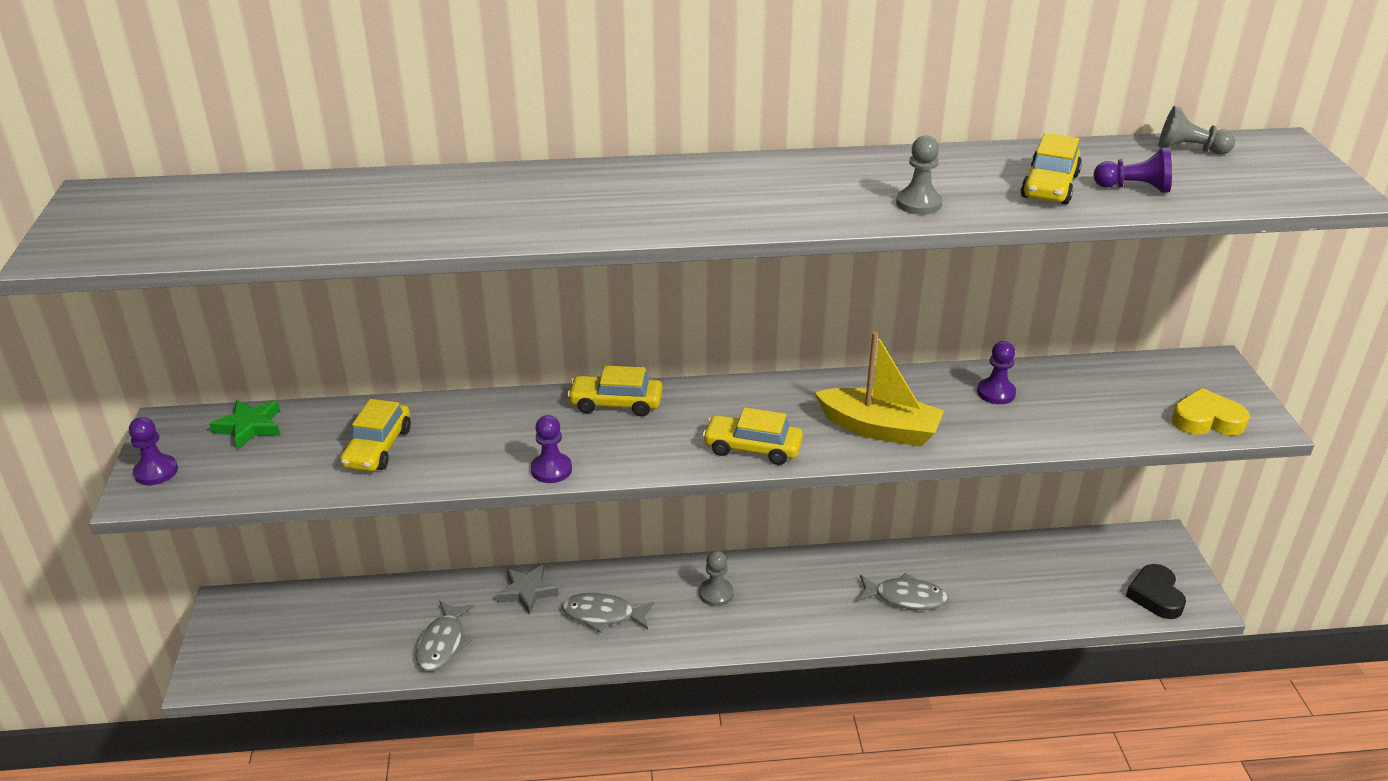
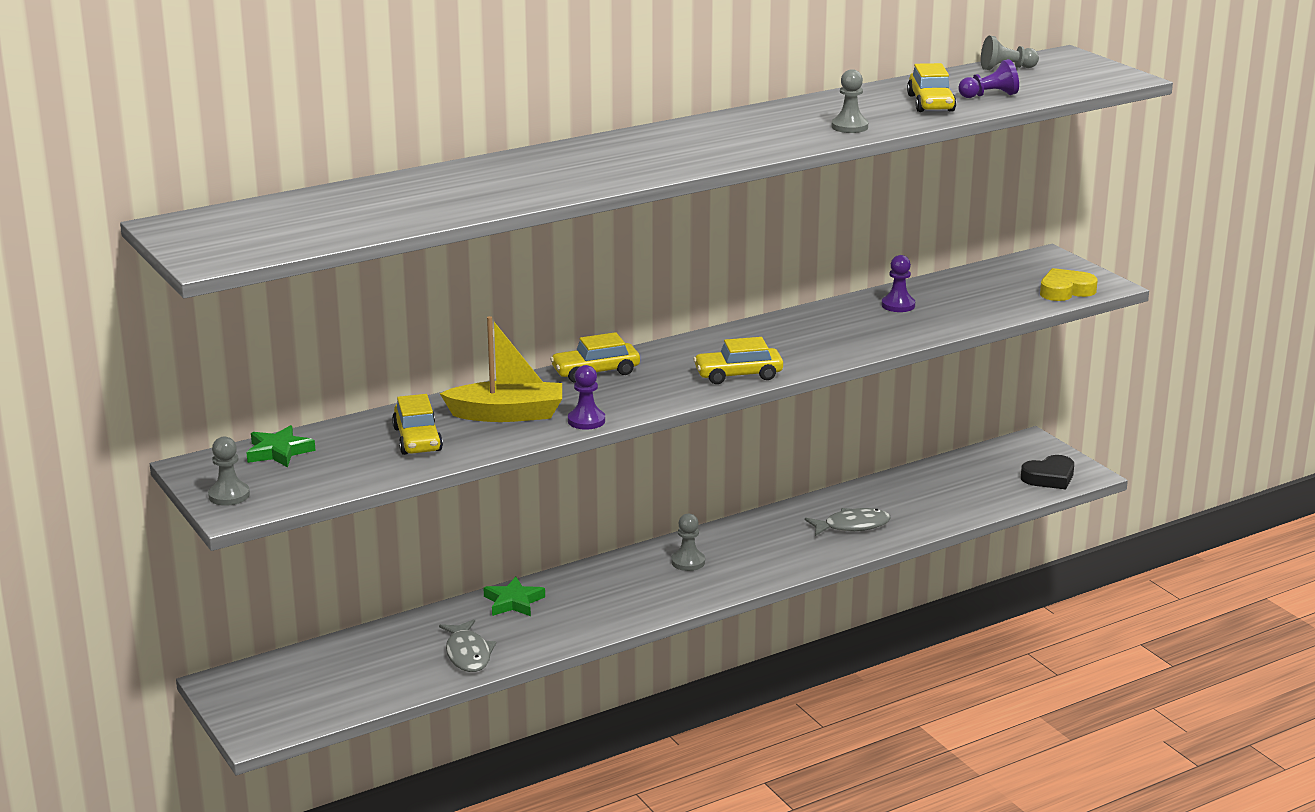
camera: 25 degrees left, 10 degrees down
(156, 471) = (229, 495): purple pawn -> grey pawn
(527, 591) = (513, 602): grey star -> green star
(603, 615) = (599, 600): grey fish -> none
(879, 429) = (828, 344): yellow boat -> yellow boat (507, 414)
(1155, 595) = (1049, 477): black heart -> black heart turned 90 degrees counterclockwise

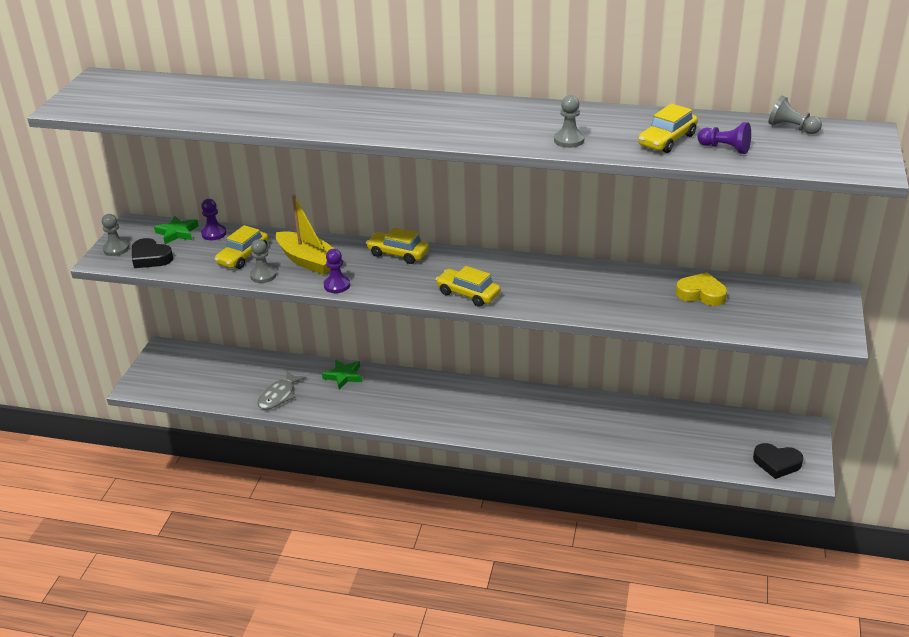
camera: 45 degrees right, 10 degrees up
(298, 485) = (150, 258): none -> black heart
(688, 562) = (464, 401): grey pawn -> grey pawn (263, 275)
(852, 526) = (591, 428): grey fish -> none
(898, 305) = (655, 287): purple pawn -> purple pawn (214, 233)
(1065, 291) = (797, 329): yellow heart -> yellow heart (701, 294)

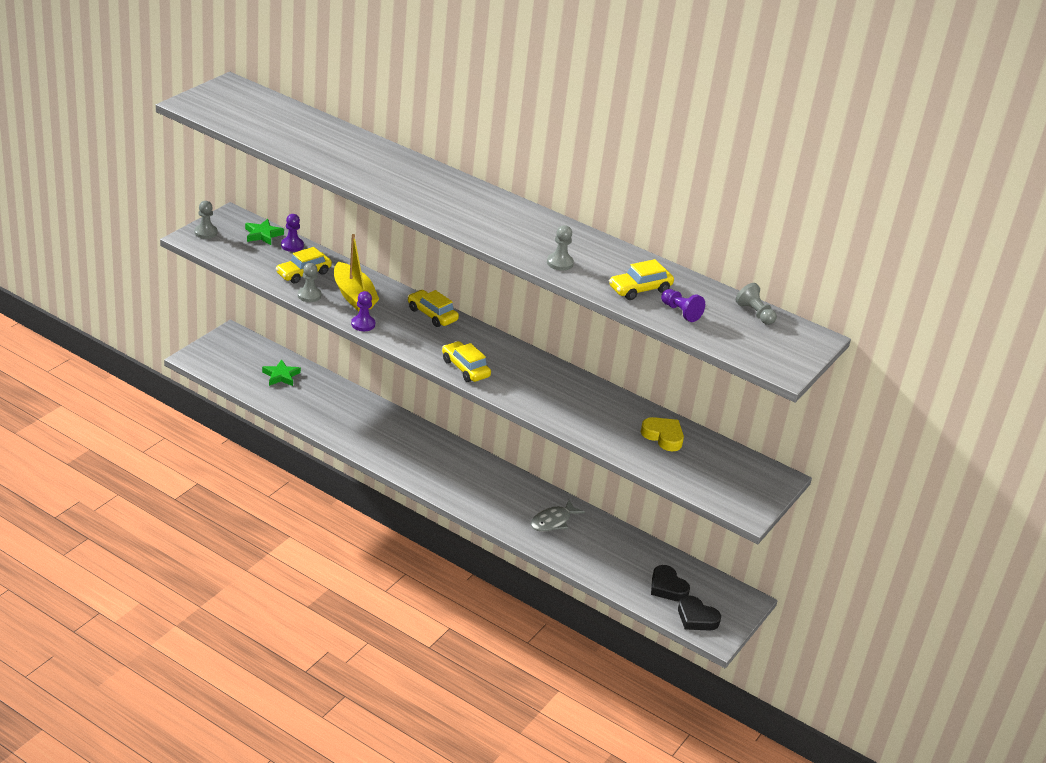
camera: 15 degrees right, 0 degrees up
(150, 258) = (228, 249): black heart -> black heart (667, 587)
(279, 396) = (305, 407): grey fish -> grey fish (553, 521)
(344, 376) = (370, 410): green star -> green star (281, 376)

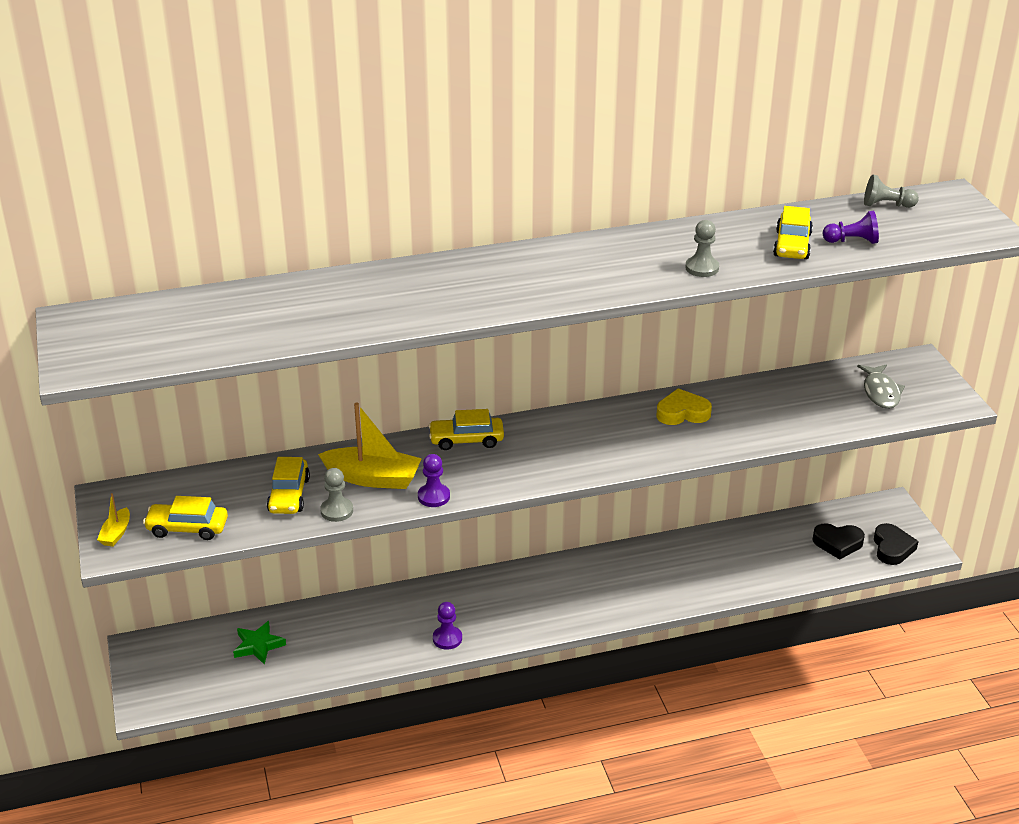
camera: 45 degrees left, 0 degrees up
(206, 232) = (116, 533): grey pawn -> yellow boat
(263, 235) = (176, 490): green star -> none
(292, 245) = (224, 478): purple pawn -> purple pawn (447, 638)
(465, 368) = (584, 463): yellow car -> yellow car (187, 528)
(553, 521) = (685, 567): grey fish -> grey fish (880, 392)
(663, 436) = (806, 394): yellow heart -> yellow heart (682, 413)
(696, 618) = (892, 548): black heart -> black heart turned 75 degrees counterclockwise

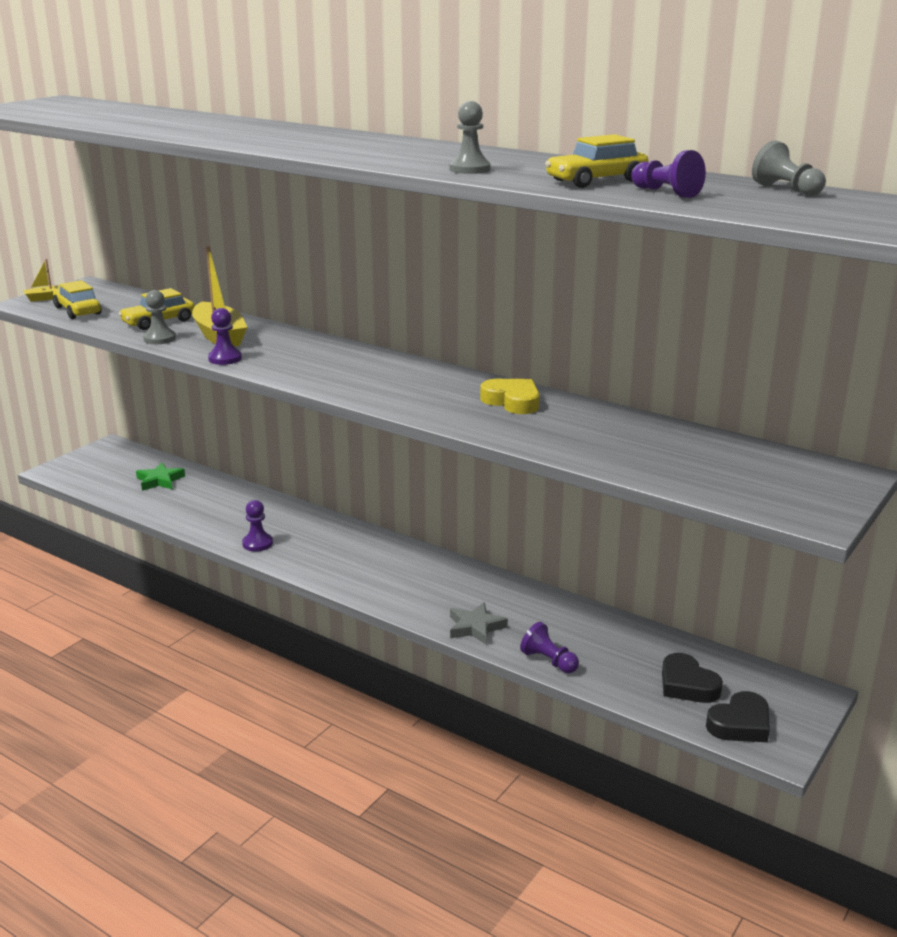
camera: 50 degrees right, 10 degrees down
(466, 440) = (322, 346): yellow car -> none
(687, 592) = (475, 627): none -> grey star
(758, 583) = (549, 661): none -> purple pawn
(880, 392) = (741, 473): grey fish -> none

